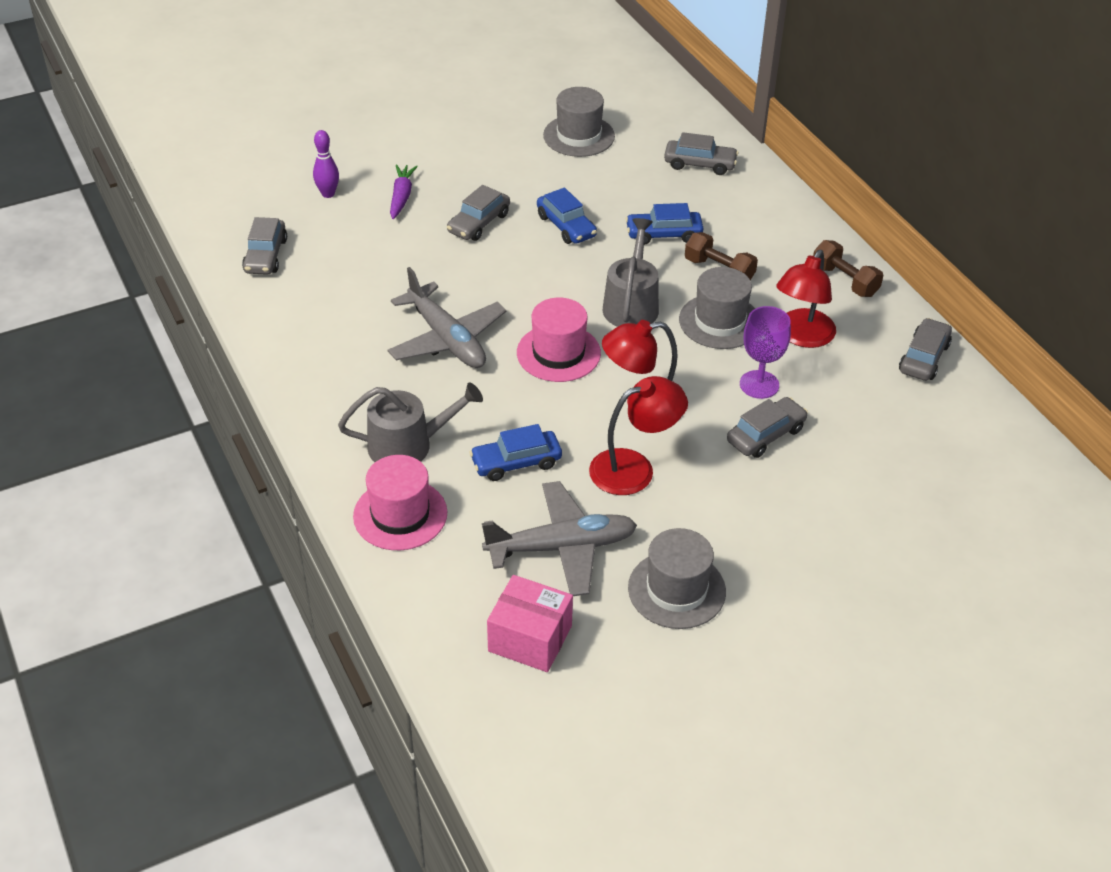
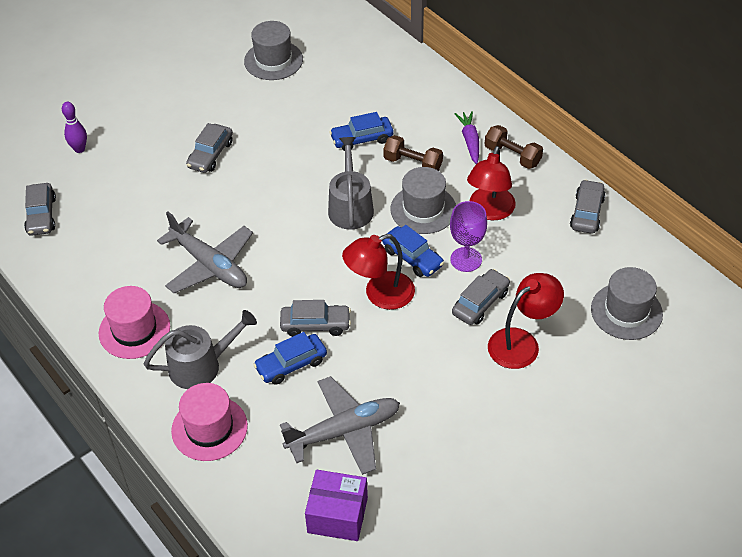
camera: 10 degrees left, 5 degrees up
(401, 197) = (141, 141): purple carrot -> purple carrot (470, 141)
(530, 638) = (337, 515): pink box -> purple box
(558, 353) = (302, 261): pink hat -> pink hat (134, 330)
(566, 226) = (282, 145): blue car -> blue car (412, 258)
(634, 468) = (385, 351): red lamp -> red lamp (522, 342)
(676, 590) = (441, 450): grey hat -> grey hat (626, 311)
(700, 164) = (376, 70): grey car -> grey car (315, 325)

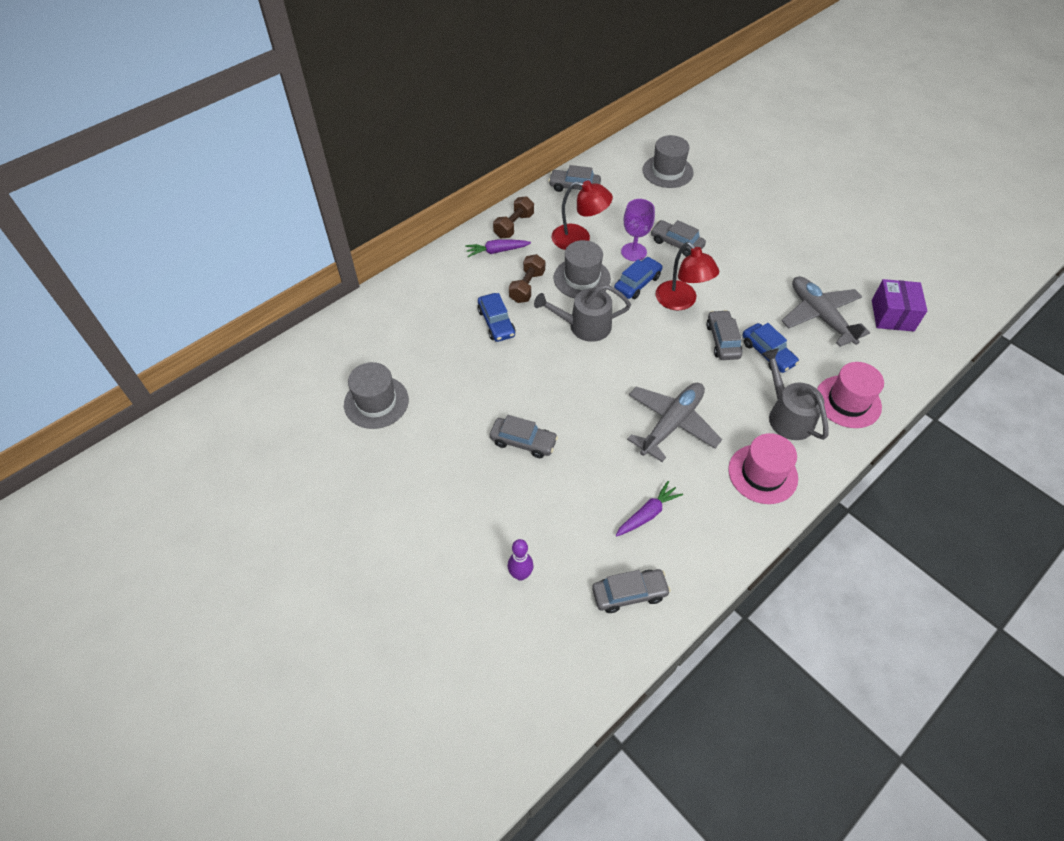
camera: 95 degrees left, 5 degrees up
(113, 235) = (647, 514): none -> purple carrot
(522, 342) = (709, 222): red lamp -> none

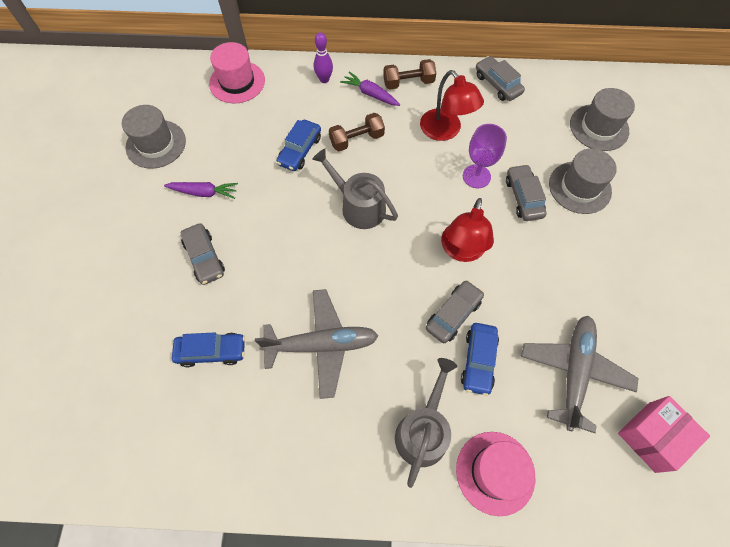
camera: 45 degrees right, 10 degrees up
(520, 574) = (83, 352): purple bowling pin -> purple bowling pin (324, 79)
(582, 278) = (406, 165): grey hat -> grey hat (579, 187)
(629, 594) = (125, 443): grey car -> none
(637, 283) = (445, 205): blue car -> blue car (211, 351)
(647, 514) = (213, 397): purple carrot -> purple carrot (204, 192)
(762, 474) = (337, 457): pink hat -> pink hat (237, 82)
(892, 315) = (652, 437): purple box -> pink box

